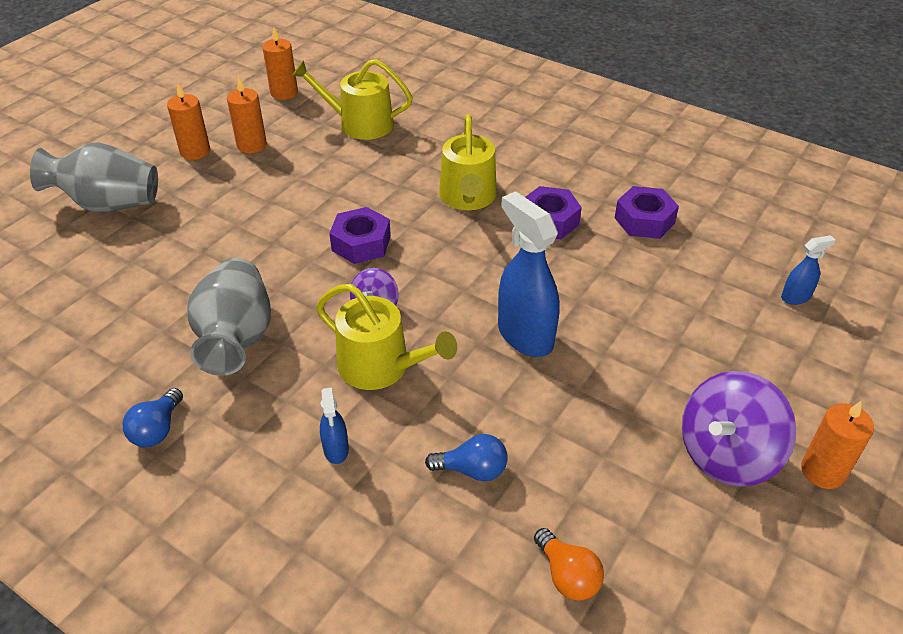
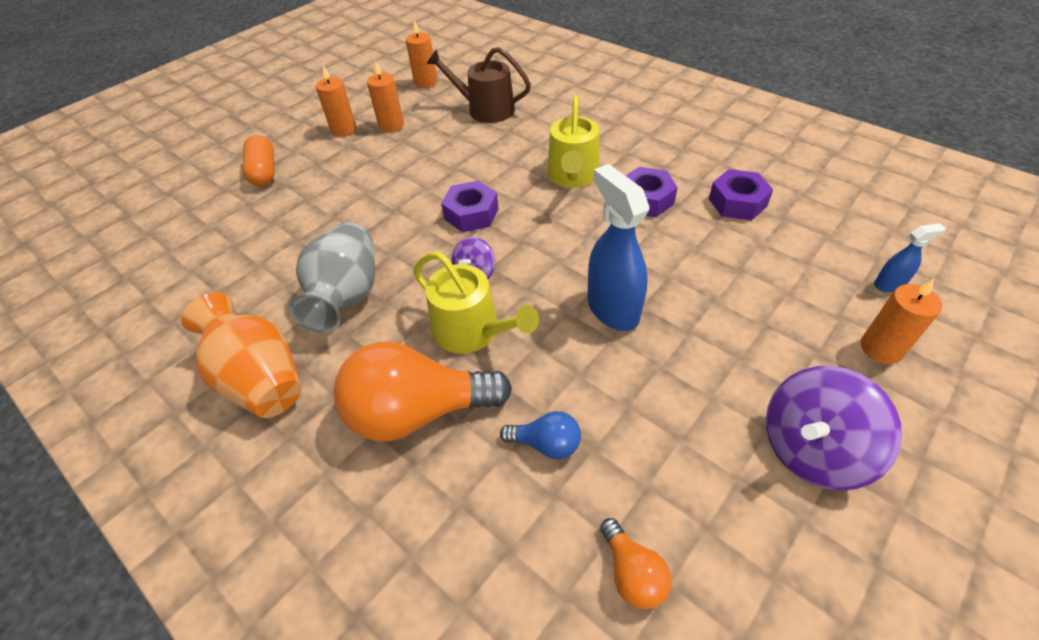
camera: 10 degrees right, 5 degrees up
(108, 204) = (264, 172): grey vase -> orange capsule
(157, 429) = (260, 379): blue light bulb -> orange vase
(336, 449) = (418, 412): blue spray bottle -> orange light bulb
(359, 124) = (485, 109): yellow watering can -> brown watering can
(823, 471) = (919, 477): orange candle -> orange candle (881, 348)

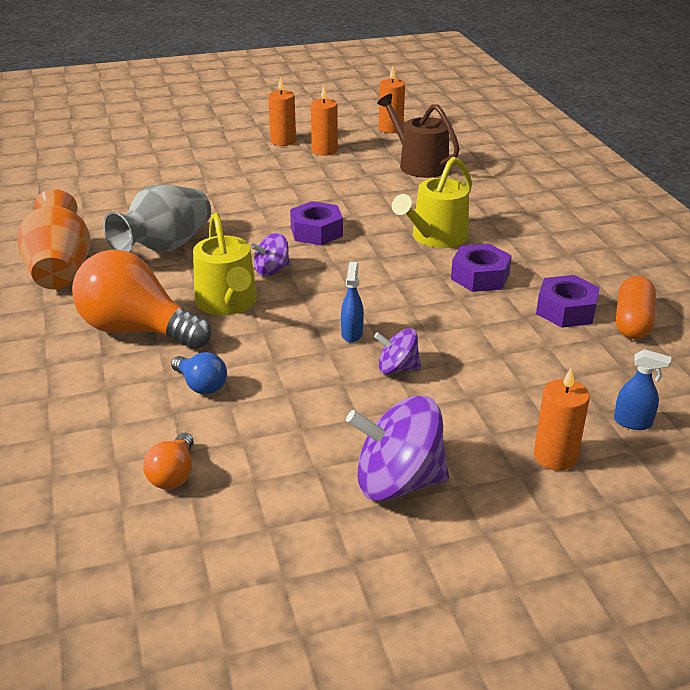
camera: 30 degrees right, 15 degrees down
(264, 172) = (192, 150): orange capsule -> orange capsule (632, 322)
(612, 309) = (352, 334): blue spray bottle -> blue spray bottle, size x0.49
(684, 326) = (397, 368): none -> purple spinning top

